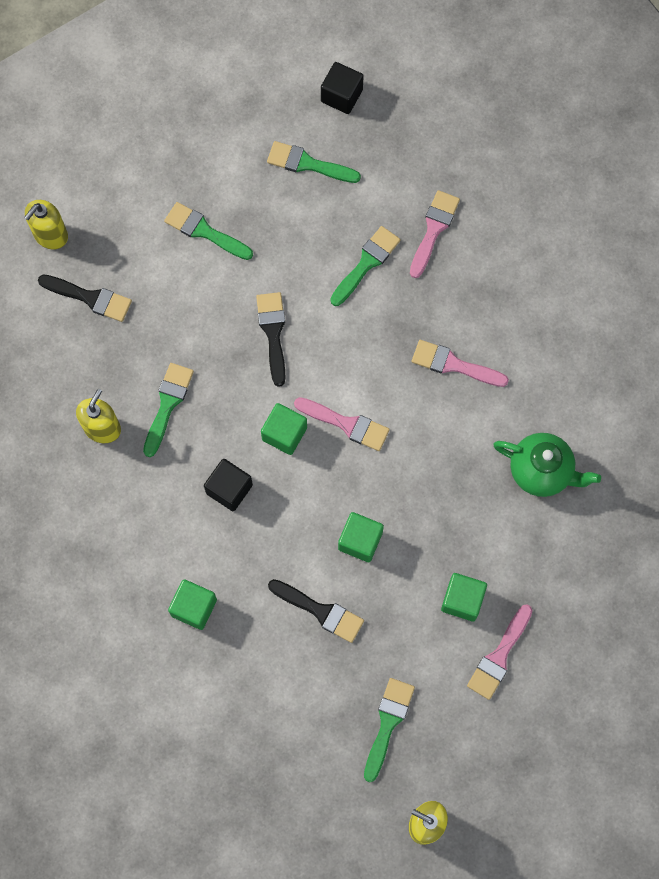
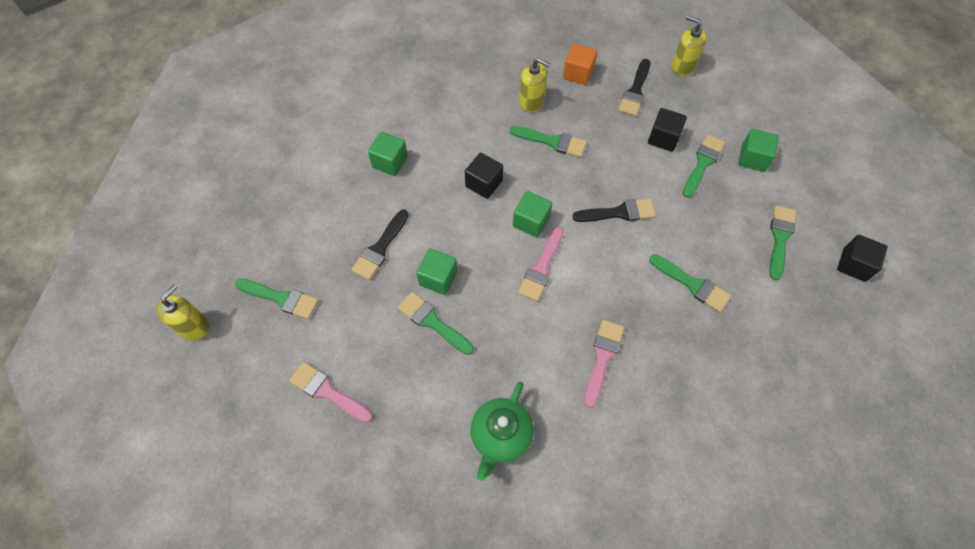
camera: 90 degrees right, 10 degrees down
(56, 367) = (578, 73): none -> orange cube
(166, 272) = (663, 138): none -> black cube
(415, 545) = (432, 322): none -> green brush
(433, 230) = (735, 342): pink brush -> none
(462, 600) = (381, 360): green cube -> green cube (753, 158)

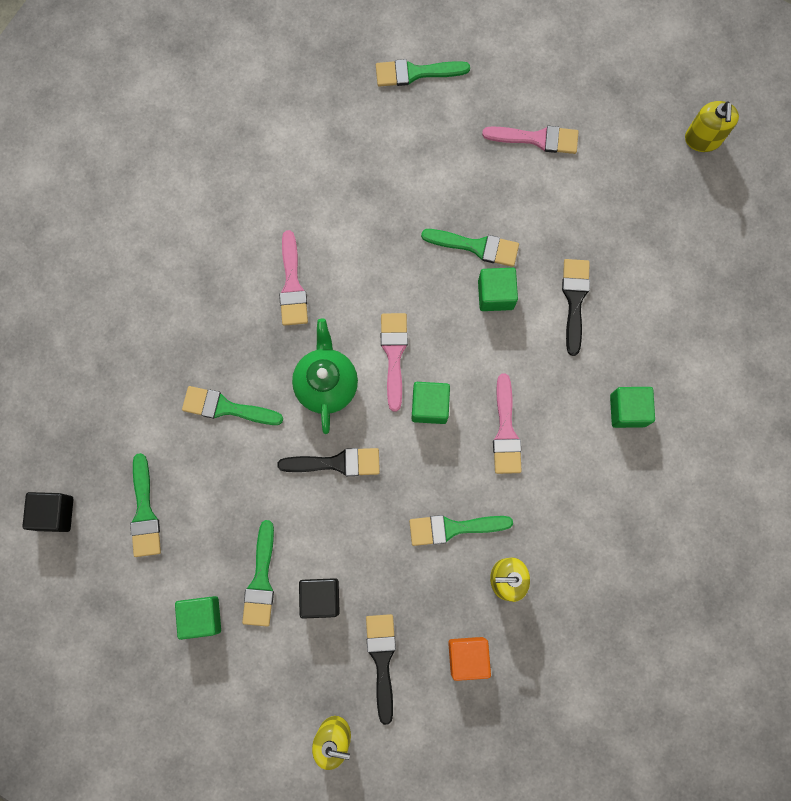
camera: 155 degrees right, 15 degrees up
(281, 298) = (639, 203): green brush -> green brush (415, 73)
(484, 183) = (505, 431): black cube -> pink brush
(501, 436) = (357, 170): green teapot -> green teapot (326, 384)
(619, 212) = (336, 463): black brush -> black brush turned 150 degrees counterclockwise

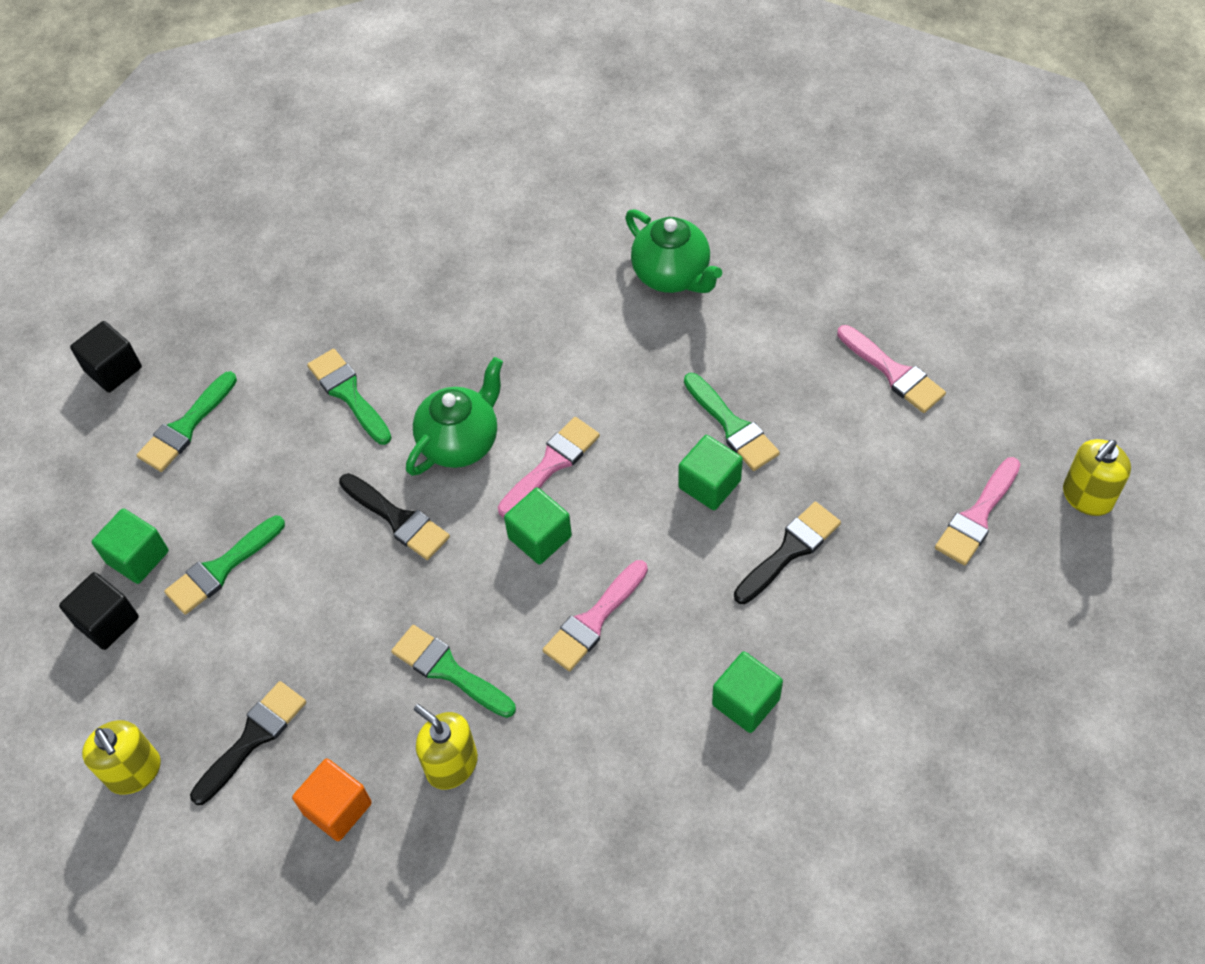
camera: 45 degrees right, 20 degrees down
(292, 285) = (516, 334): pink brush -> pink brush (977, 516)
(320, 597) = (257, 629): black cube -> black cube (107, 621)
(351, 170) = (672, 275): none -> green teapot
(415, 73) = (821, 234): green brush -> none

